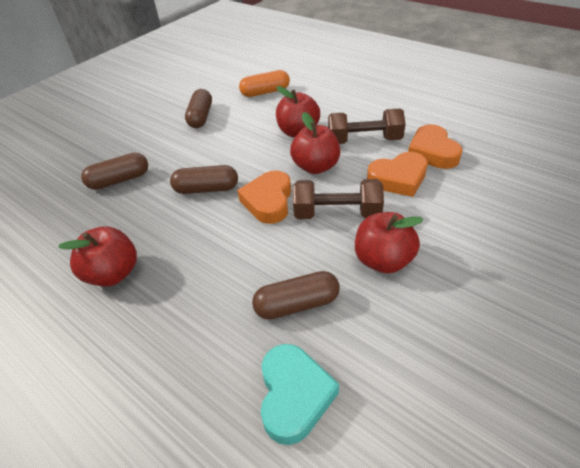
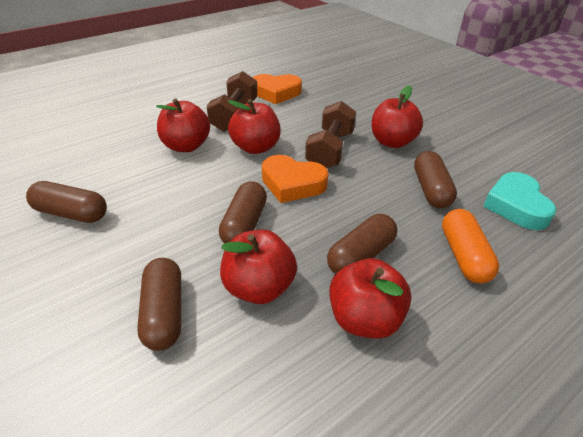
camera: 80 degrees left, 5 degrees down
(142, 213) = (259, 288): none -> red apple
(182, 261) = (361, 256): none -> brown capsule
(265, 92) = (73, 153): orange capsule -> orange capsule (464, 256)
(294, 395) = (516, 206): turquoise heart -> turquoise heart turned 105 degrees counterclockwise
(398, 179) = (300, 114): orange heart -> none

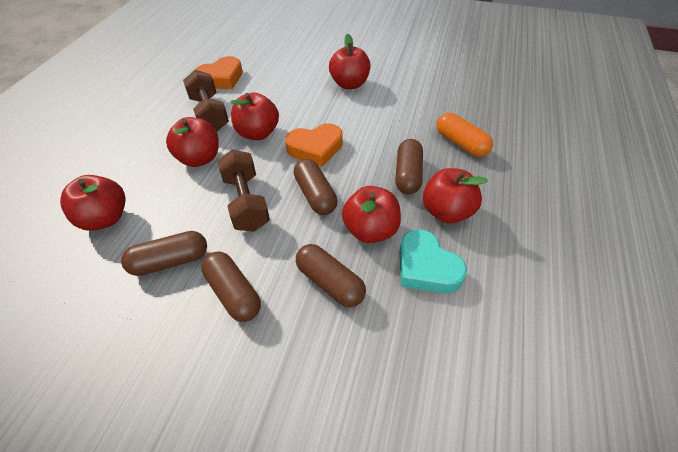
camera: 35 degrees left, 10 degrees up
(71, 157) = (105, 218): none -> red apple
(330, 150) = (314, 110): brown dumbbell -> brown dumbbell (246, 202)
(431, 190) = (405, 109): brown capsule -> brown capsule (233, 293)
(516, 206) = (459, 96): turquoise heart -> turquoise heart (426, 267)

